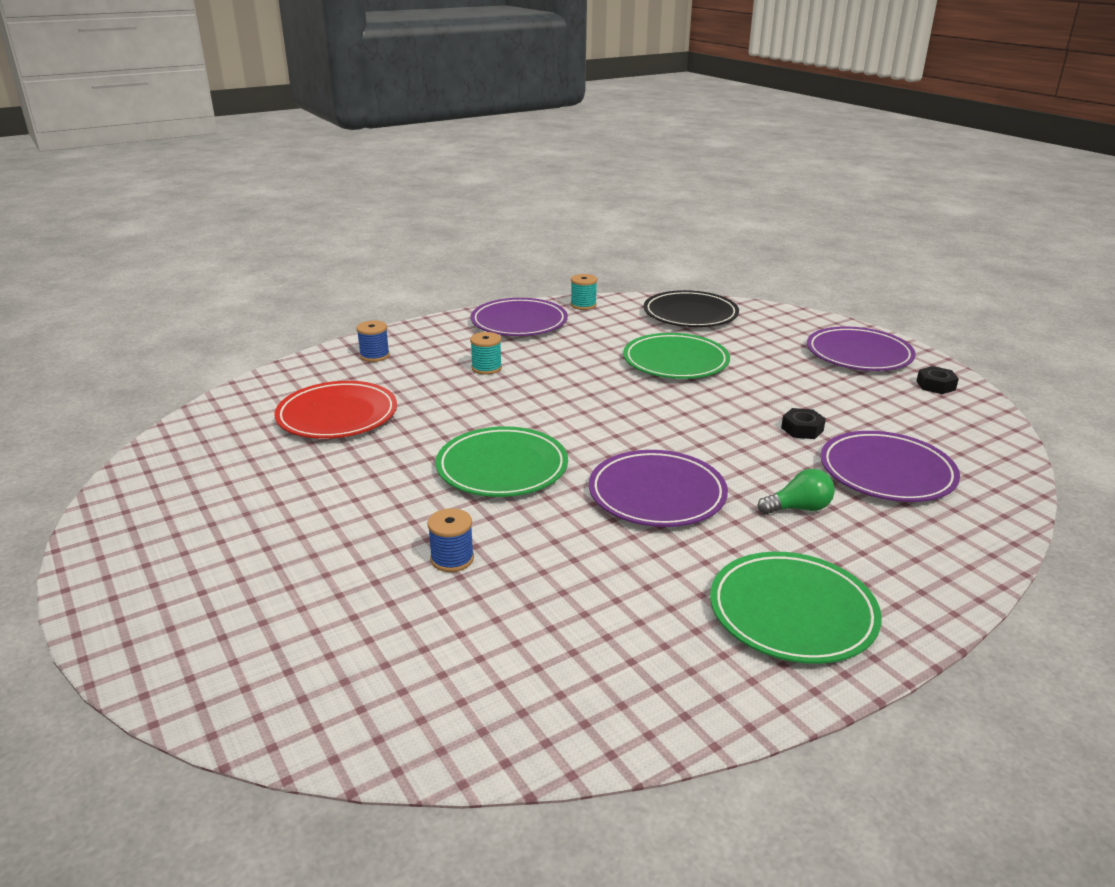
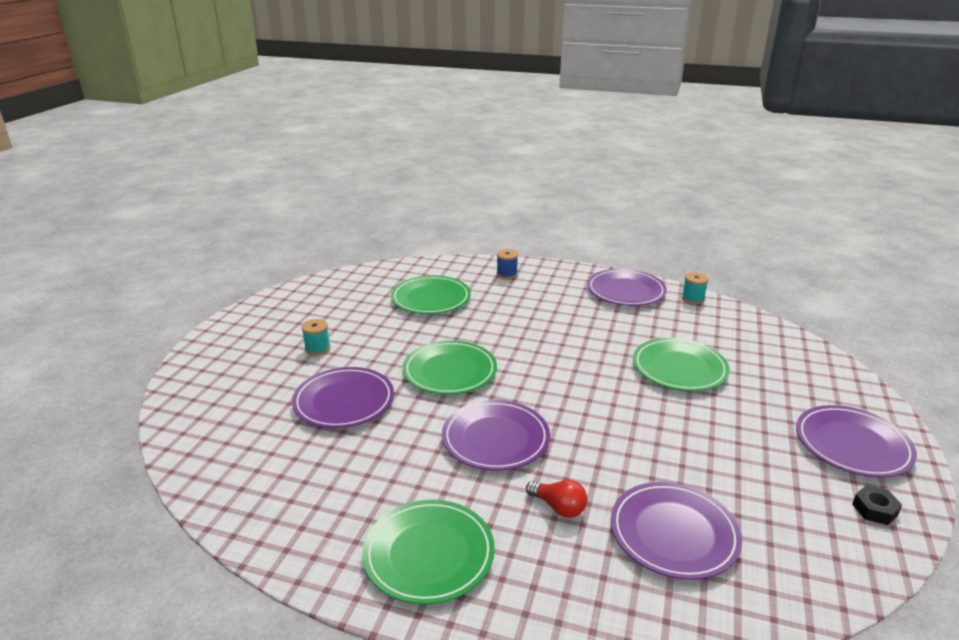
camera: 50 degrees right, 0 degrees up
(337, 415) = (431, 299): red plate -> green plate
(452, 559) = (344, 401): blue spool -> purple plate
(486, 368) = (550, 311): turquoise spool -> turquoise spool (317, 348)
(690, 314) = (763, 342): black plate -> none
(798, 508) = (558, 507): green light bulb -> red light bulb
(802, 429) = (673, 465): black nut -> none

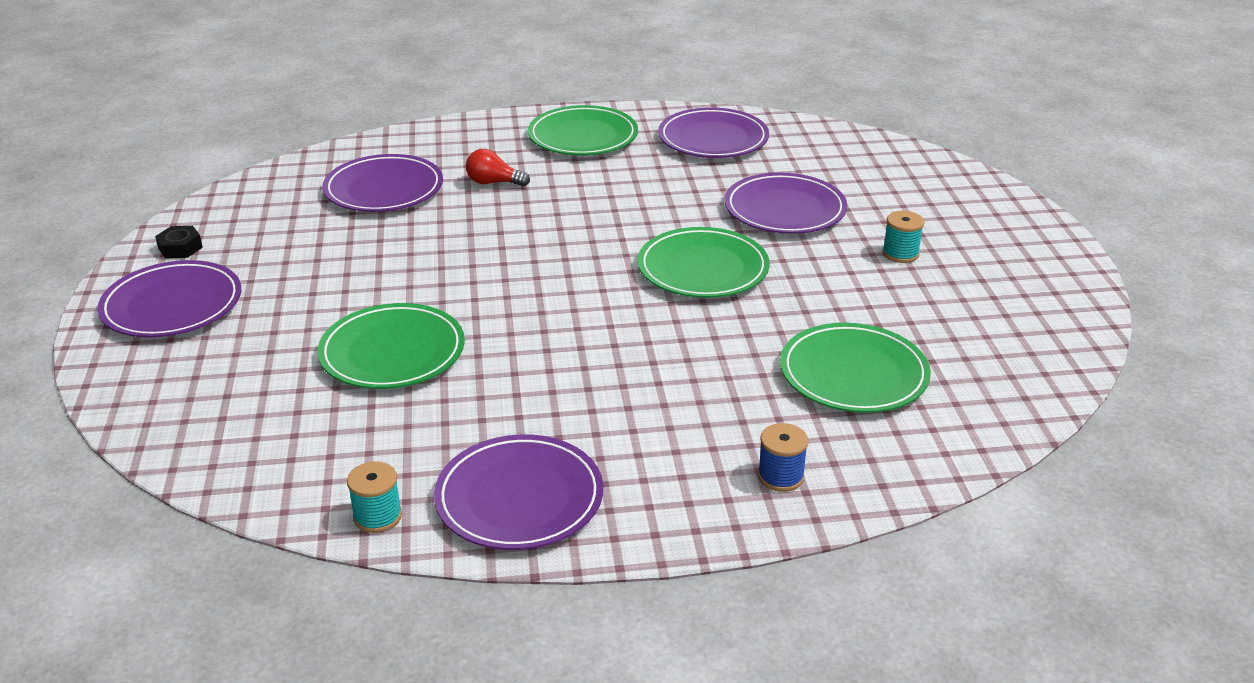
camera: 155 degrees right, 5 degrees up
(495, 439) = (589, 216): purple plate -> purple plate (713, 139)

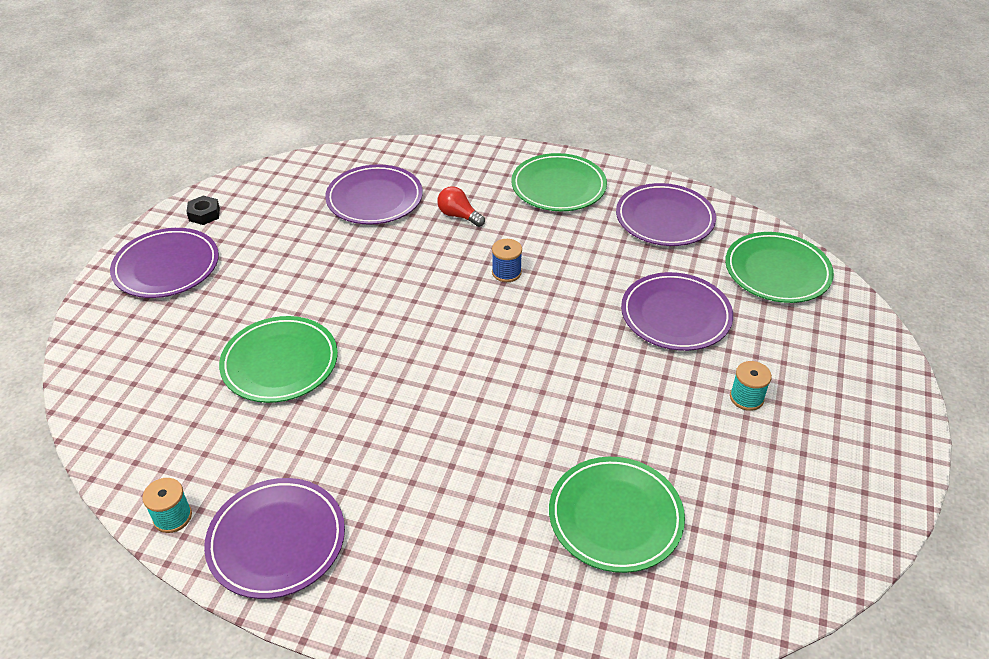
camera: 25 degrees right, 10 degrees up
(703, 269) = (564, 358): green plate -> green plate (777, 271)
(780, 476) = (483, 602): blue spool -> blue spool (506, 272)

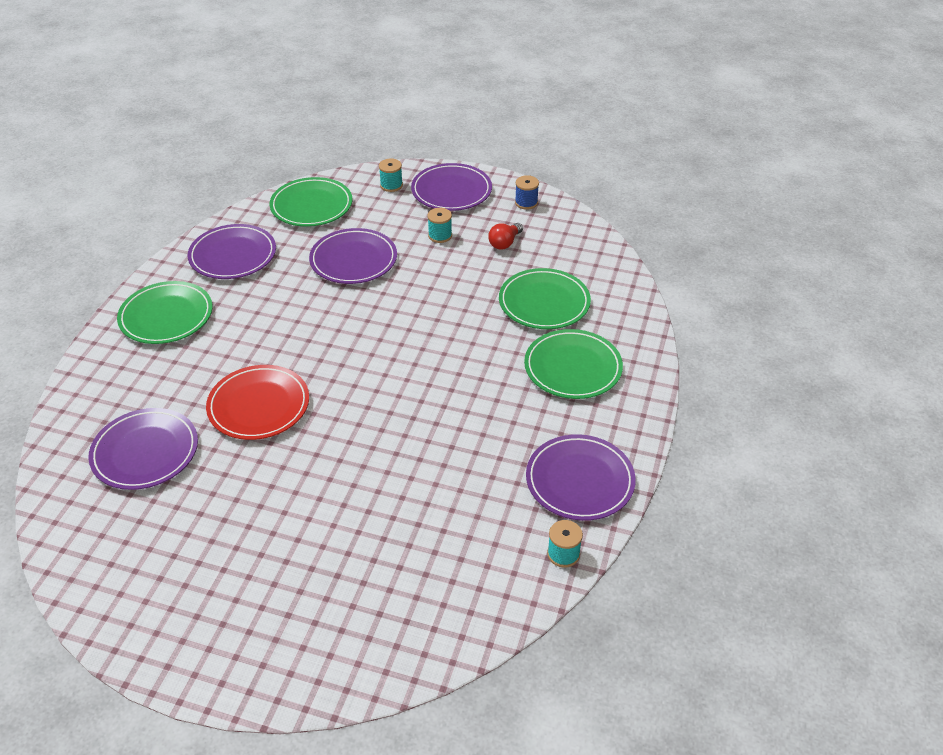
camera: 90 degrees left, 0 degrees up
(166, 267) = (223, 630): purple plate -> purple plate (451, 191)
(204, 214) = (129, 610): black nut -> none
(280, 363) = (387, 503): green plate -> green plate (572, 368)
(427, 261) = (259, 406): none -> red plate
(459, 216) = (193, 385): red light bulb -> red light bulb (505, 243)
(506, 272) = (285, 352): blue spool -> blue spool (526, 203)
(849, 343) = (391, 185): none -> turquoise spool

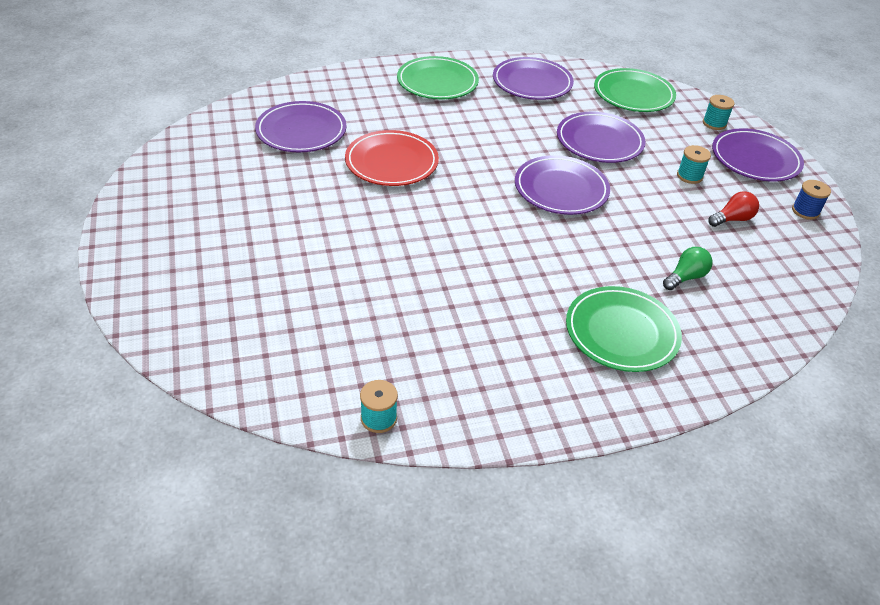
camera: 55 degrees right, 0 degrees up
(505, 243) = (732, 219): red light bulb -> red light bulb turned 150 degrees clockwise
(544, 303) = (685, 277): green plate -> green light bulb
(579, 481) = (479, 395): purple plate -> purple plate (561, 189)

